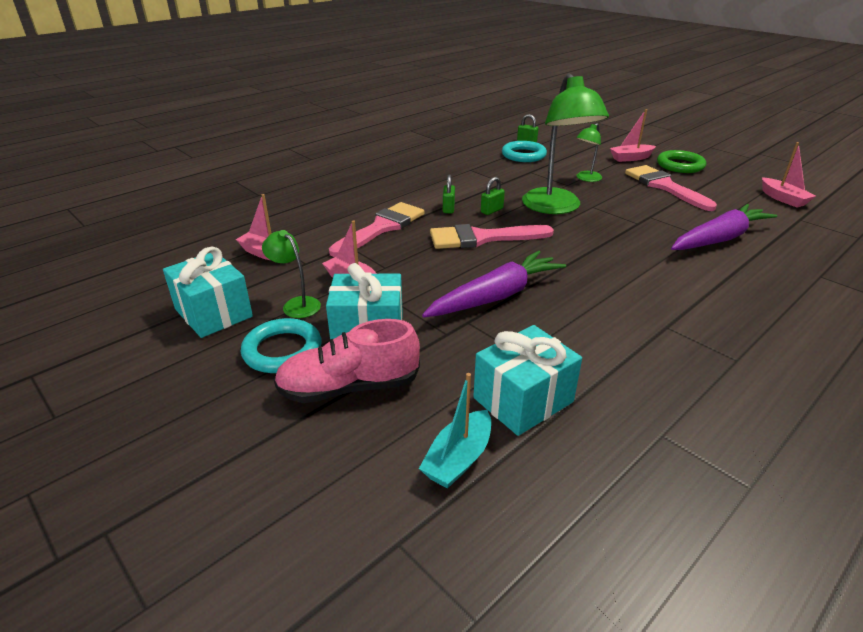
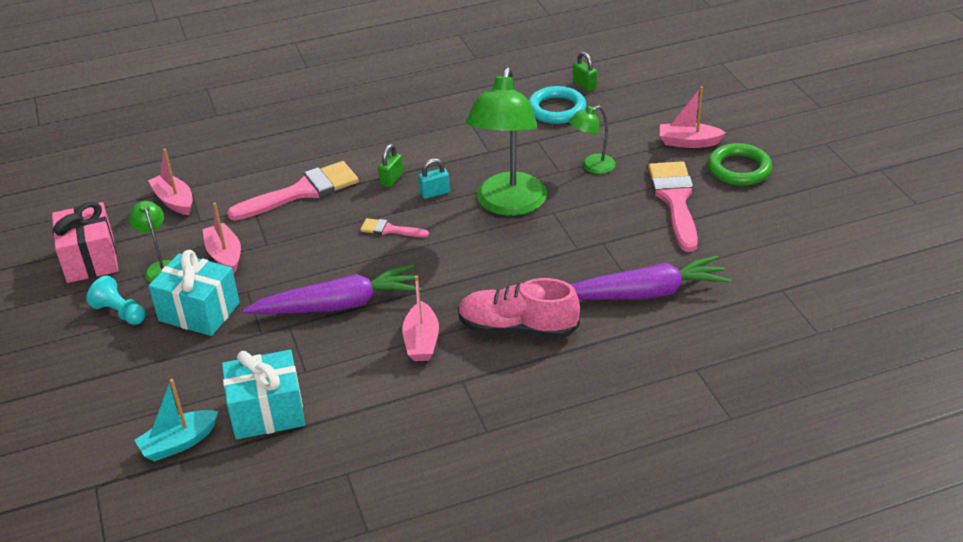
camera: 25 degrees right, 5 degrees up
(213, 313) = (90, 259): turquoise gift -> pink gift
(282, 350) = (120, 313): turquoise ring -> turquoise pawn
(349, 387) = (146, 361): pink shoe -> pink shoe (517, 328)
(482, 238) = (390, 230): pink brush -> pink brush, size x0.50
(491, 210) = (435, 193): green padlock -> turquoise padlock
(783, 199) = (803, 254): pink boat -> pink boat (421, 341)

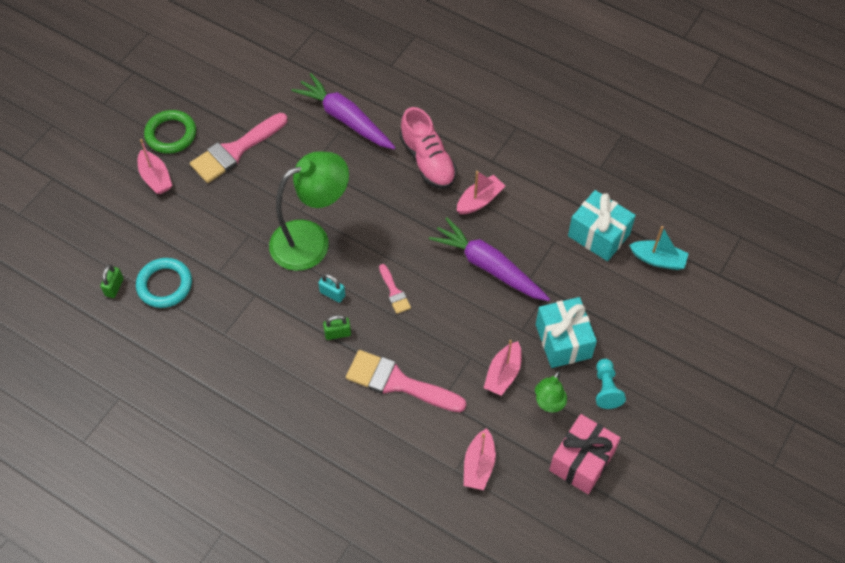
camera: 130 degrees left, 20 degrees up
(592, 166) = (228, 218): green lamp -> none

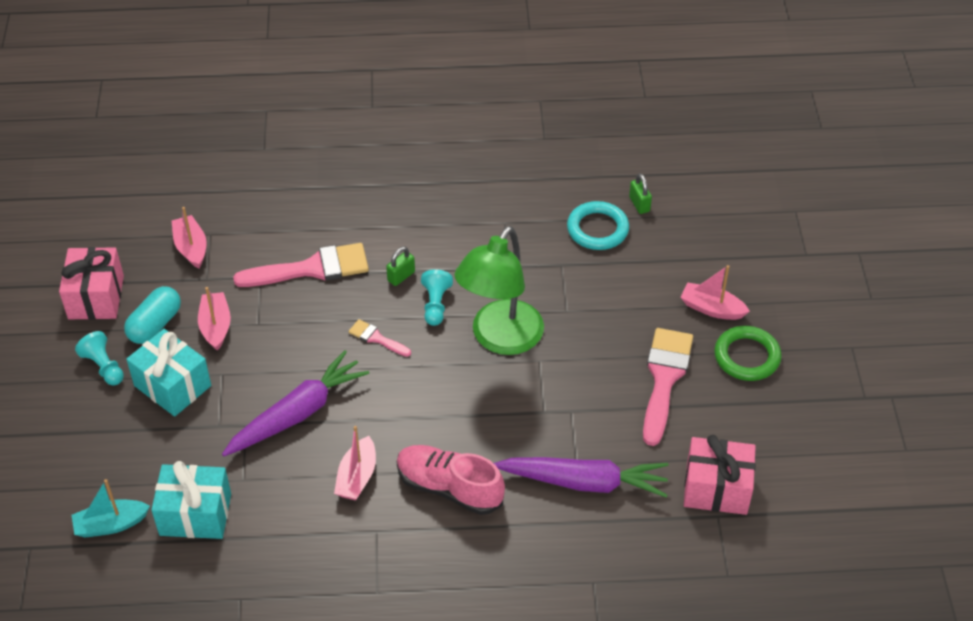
camera: 145 degrees right, 10 degrees down
(274, 72) = (716, 489): none -> pink gift
(332, 294) = (435, 304): turquoise padlock -> turquoise pawn
(489, 267) = (297, 413): purple carrot -> purple carrot turned 45 degrees counterclockwise
(548, 404) = (155, 325): green lamp -> turquoise capsule

